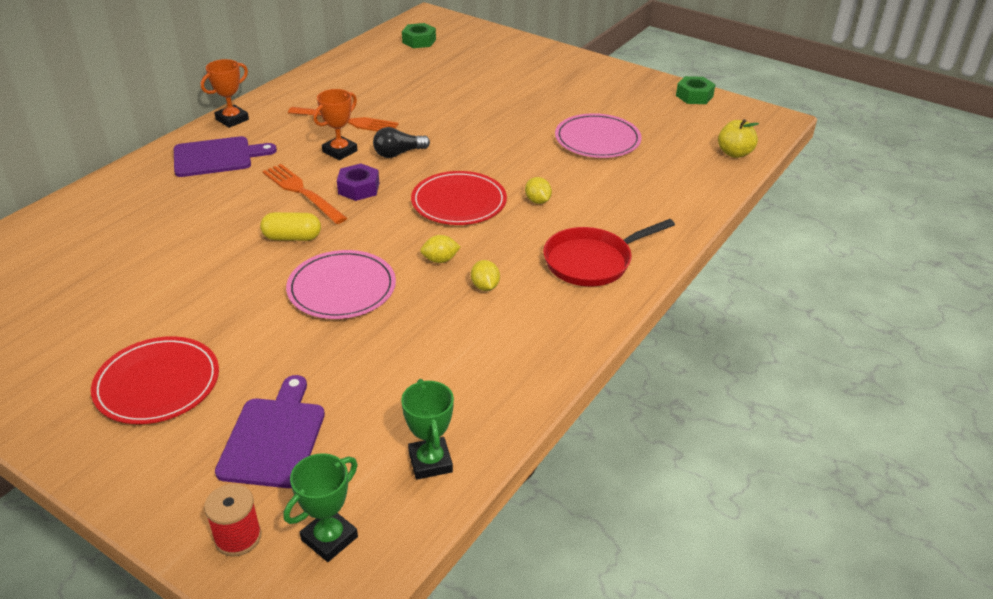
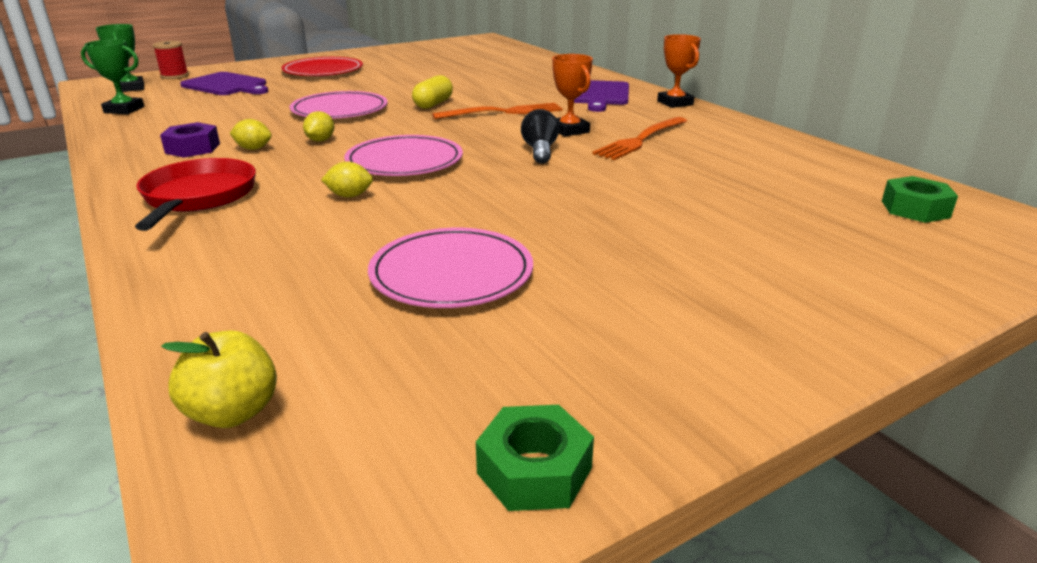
camera: 115 degrees right, 10 degrees down
(358, 188) = (485, 129): purple nut -> purple nut (193, 148)
(459, 202) = (404, 161): red plate -> pink plate

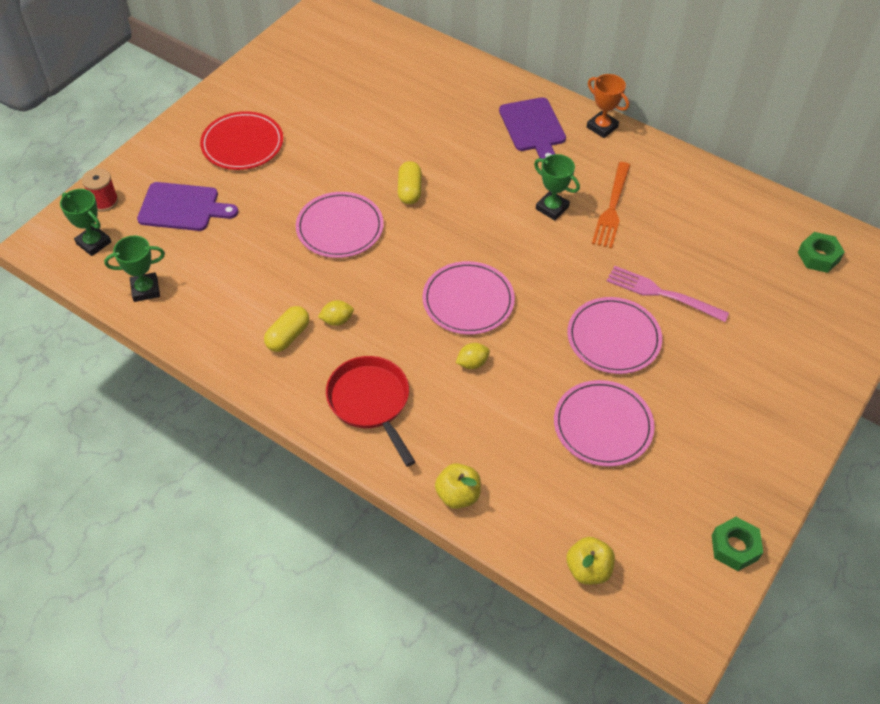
camera: 25 degrees left, 25 degrees up
(173, 283) = (458, 495): none -> yellow apple
(193, 148) = (288, 336): purple nut -> yellow capsule
(320, 140) = (376, 289): yellow lemon -> none
(504, 112) = (479, 188): orange fork -> none
(540, 151) = (552, 251): black light bulb -> none
(549, 212) = (613, 338): none -> pink plate
(569, 130) = (552, 208): orange trophy -> green trophy
(649, 195) = (661, 293): none -> pink fork

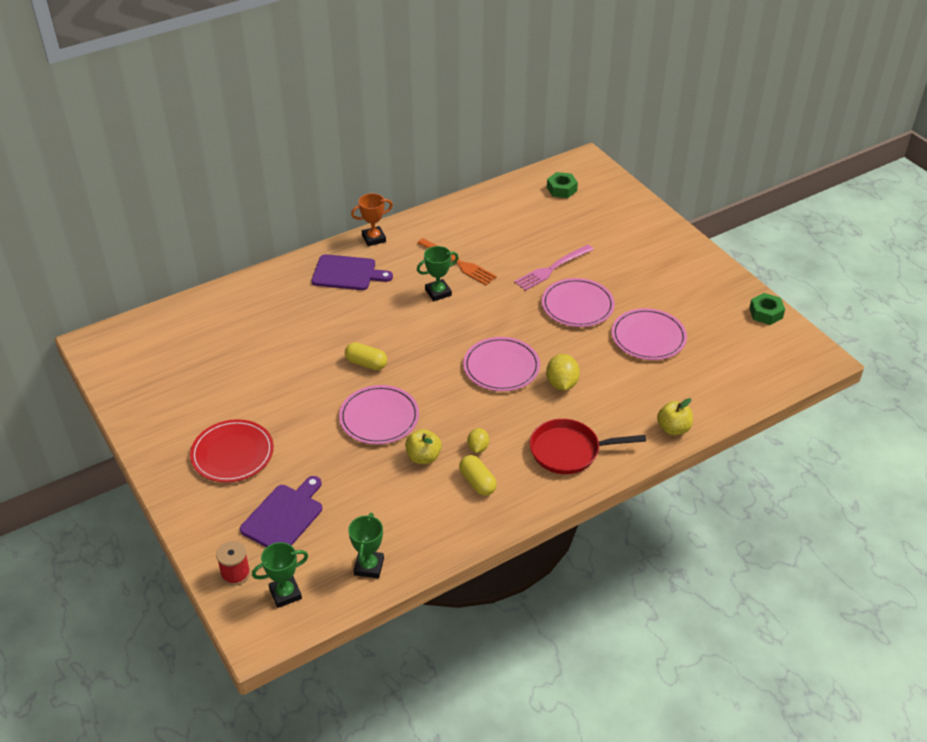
camera: 65 degrees left, 10 degrees down
(472, 363) = (561, 384): yellow lemon -> yellow lemon, size x1.58
(588, 569) = (757, 384): yellow apple -> yellow apple (423, 457)

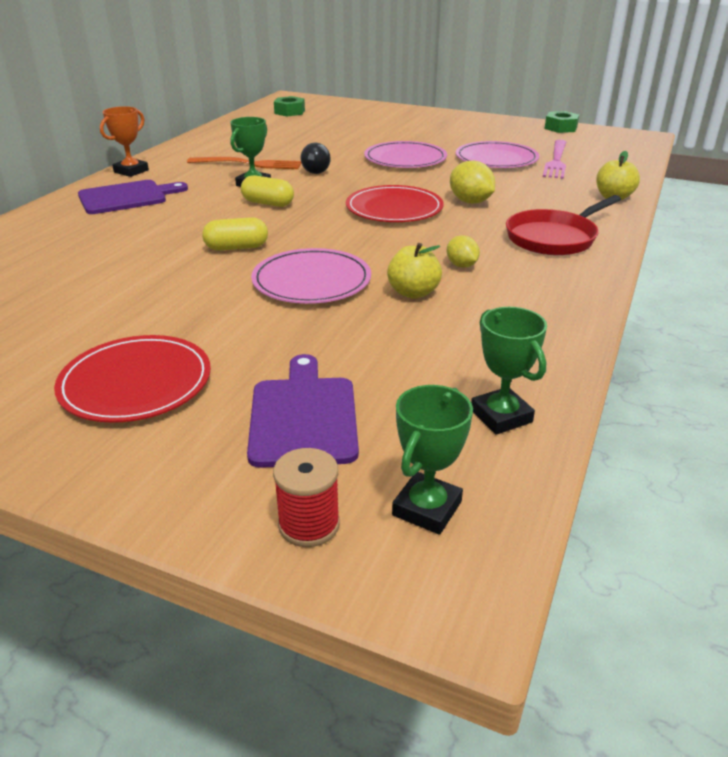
camera: 35 degrees left, 10 degrees down
(477, 482) = (505, 290): yellow capsule -> yellow capsule (268, 203)
(496, 291) = (315, 169): none -> black light bulb
(501, 367) = (394, 208): pink plate -> red plate
(551, 269) = (348, 147): pink fork -> pink fork (556, 161)

